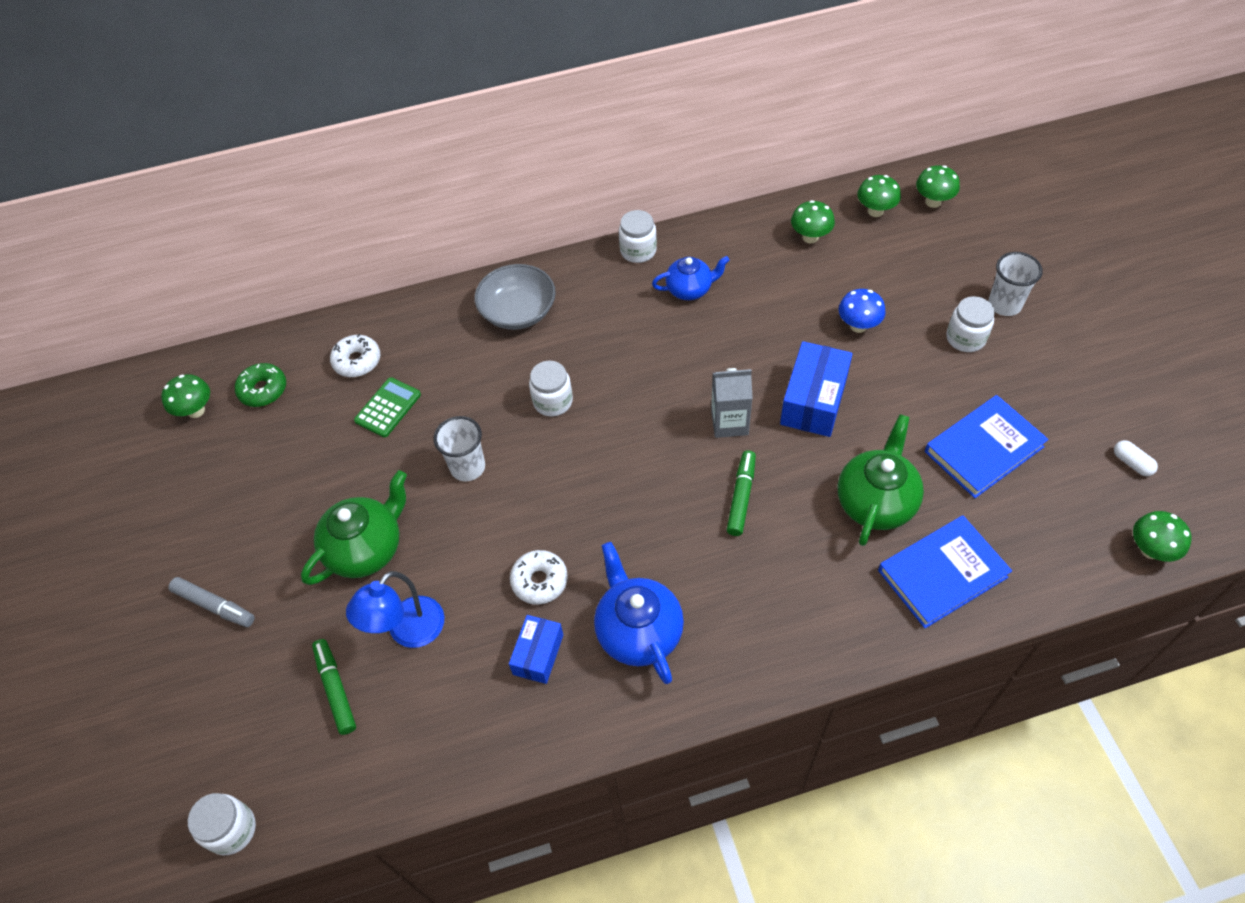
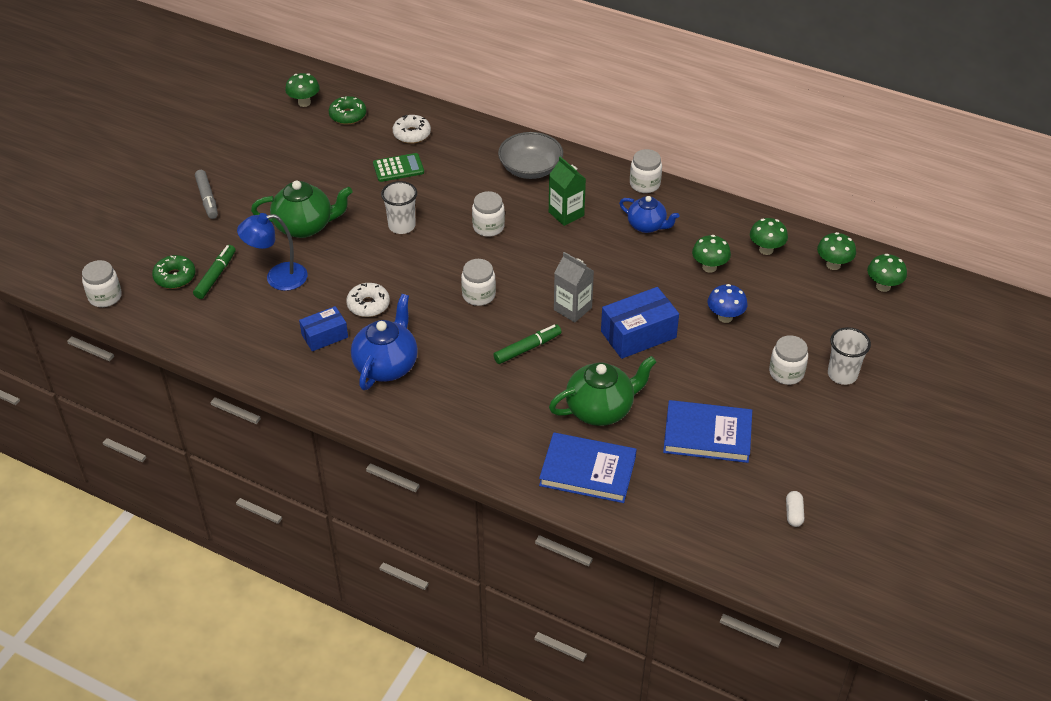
camera: 40 degrees right, 10 degrees down
(289, 731) = (175, 277): none -> green donut
(606, 332) = (566, 214): none -> green carton
(631, 479) = (478, 295): none -> white jar
(1150, 550) = (734, 561): green mushroom -> green mushroom (709, 267)

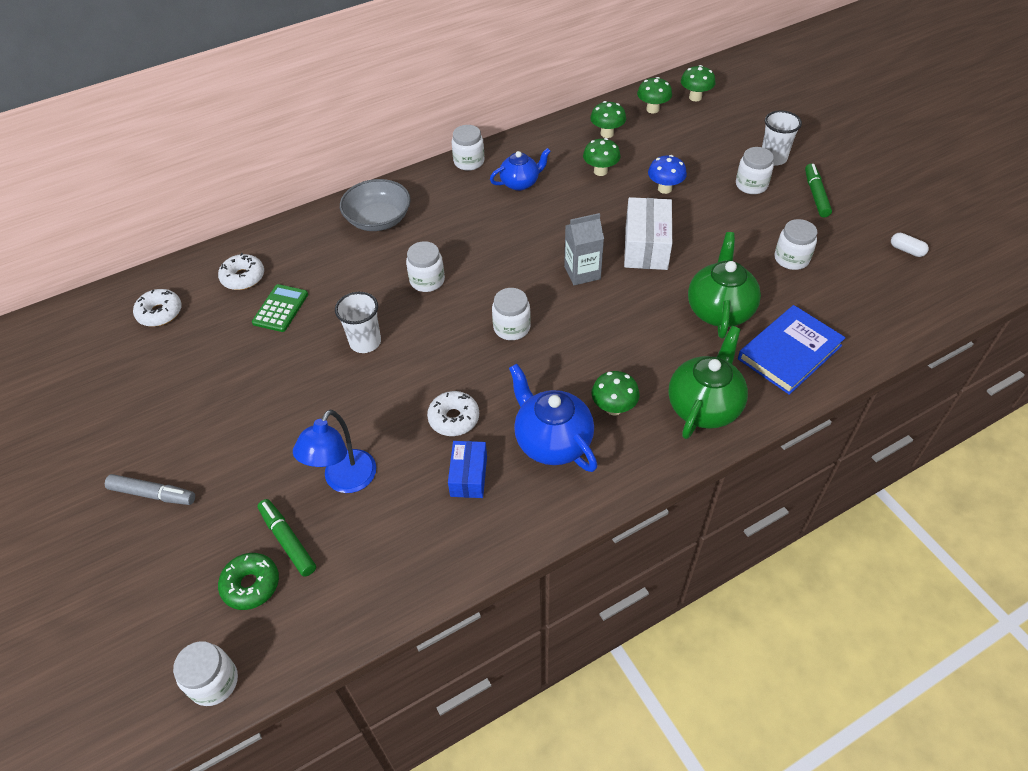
camera: 55 degrees left, 5 degrees up
(304, 102) = (98, 339): green mushroom -> green mushroom (613, 408)
(305, 226) = (288, 421): green teapot -> green teapot (704, 406)
(348, 115) = (160, 313): green donut -> white donut
(527, 348) = (609, 325): green marker -> green marker (816, 195)
(566, 214) = (459, 223): green carton -> none
(638, 334) = (646, 246): blue box -> white box
(707, 434) = (791, 259): blue book -> white jar

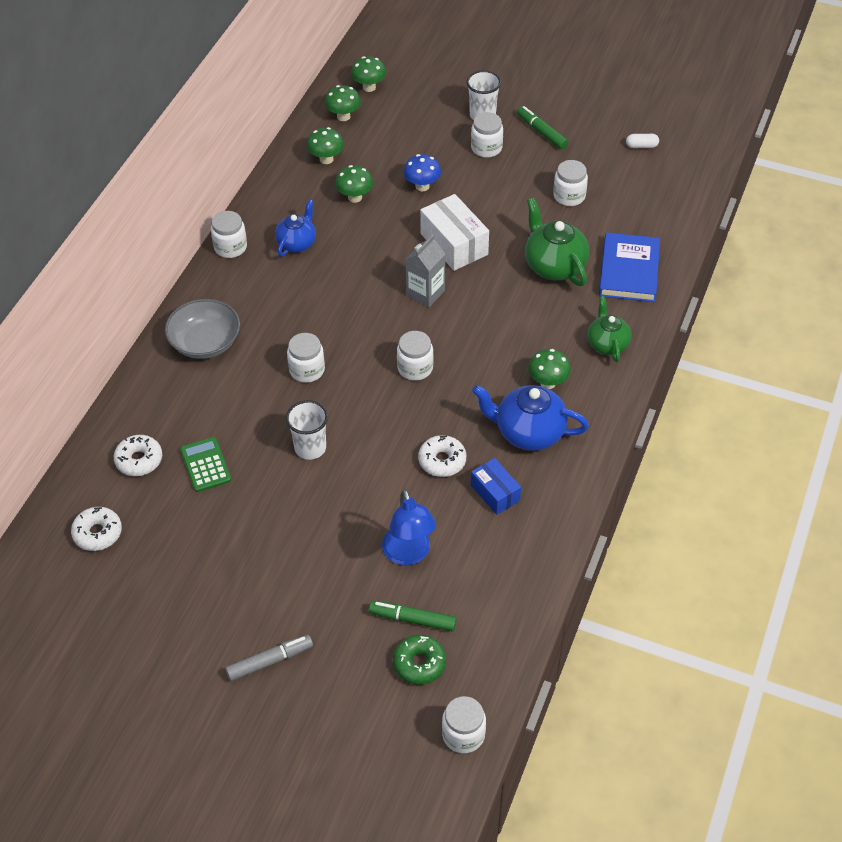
camera: 40 degrees left, 0 degrees up
(704, 406) = (607, 344): green teapot -> green teapot, size x0.65

